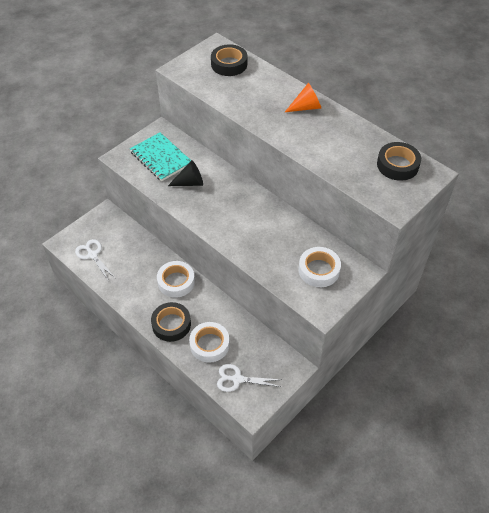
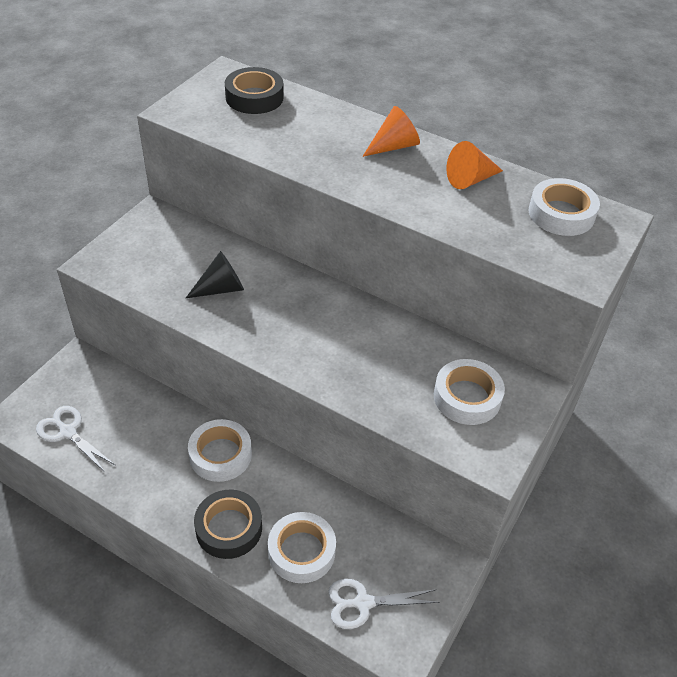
camera: 15 degrees left, 5 degrees down
(160, 158) = (163, 257): turquoise notebook -> none
(347, 135) = (470, 179): none -> orange cone
(397, 165) = (561, 214): black tape -> white tape

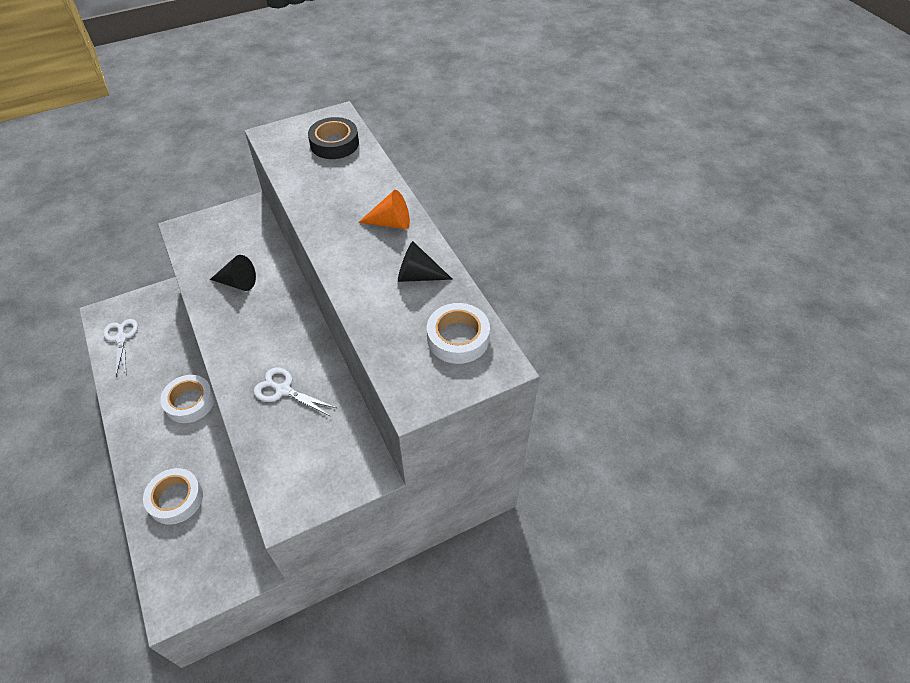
camera: 35 degrees right, 5 degrees up
(229, 528) = (149, 456): black tape -> none
(363, 603) = (178, 559): white scissors -> white scissors (283, 390)
(467, 397) = (316, 451): white tape -> none
(470, 179) = (418, 276): orange cone -> black cone

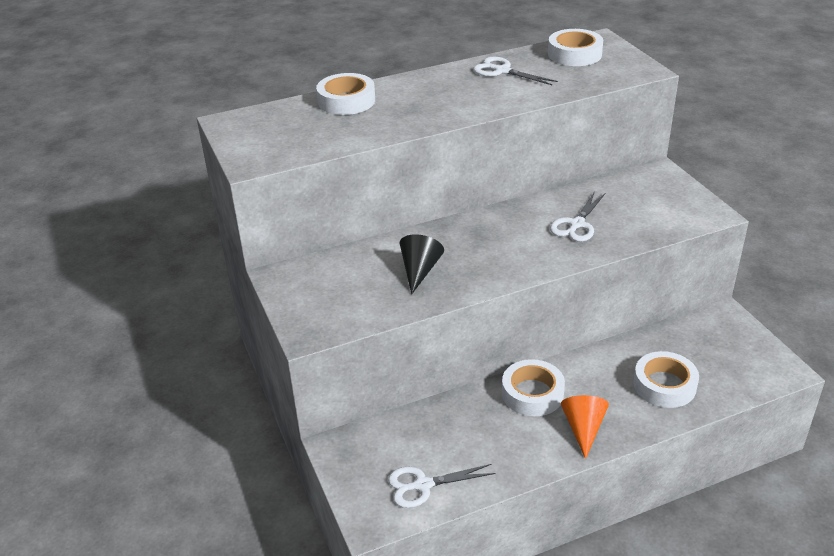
camera: 85 degrees left, 15 degrees down
(334, 143) = (284, 120): black tape -> none
(364, 174) = (346, 101): none -> white tape
(391, 223) = (428, 85): orange cone -> orange cone (583, 429)
(418, 276) = (502, 71): black cone -> white scissors

